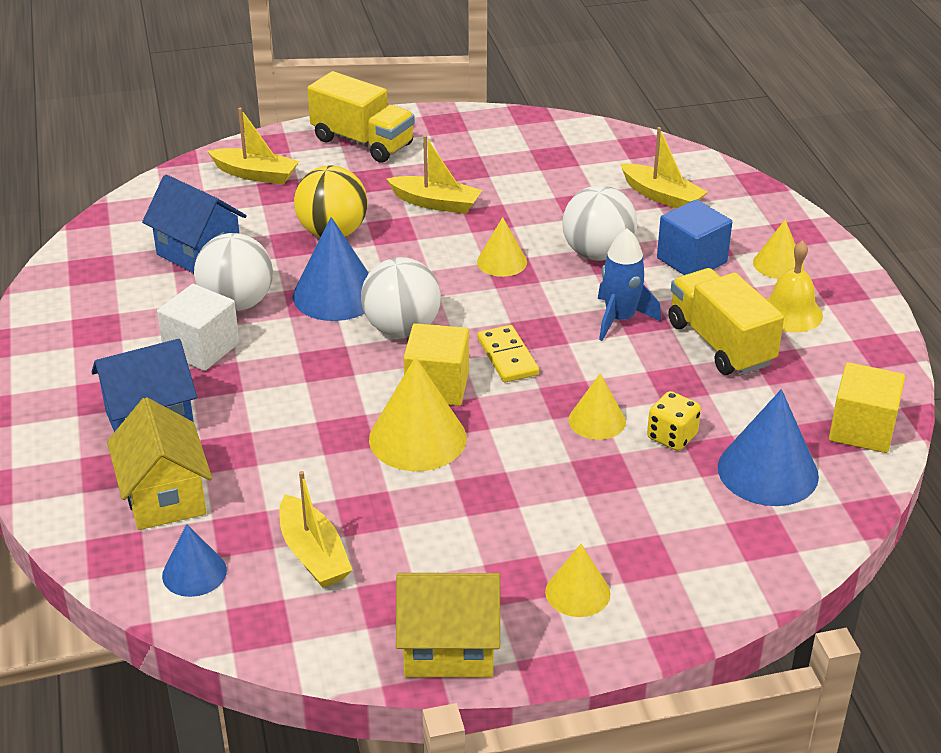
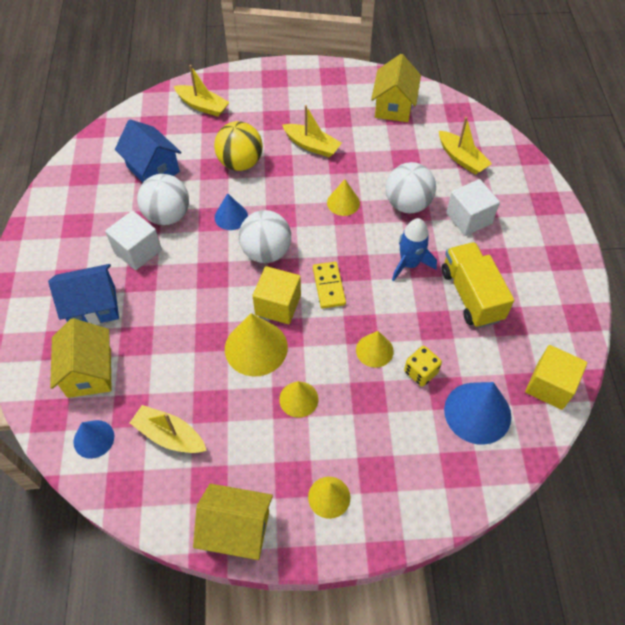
camera: 10 degrees right, 20 degrees up
(313, 554) = (170, 435): yellow boat -> yellow boat turned 135 degrees clockwise
(336, 295) = (231, 216): blue cone -> blue cone, size x0.60
(362, 142) = (276, 86): yellow truck -> none
(545, 149) = (393, 106): none -> yellow house
(691, 260) = (469, 218): blue cube -> white cube
(778, 264) = (526, 230): yellow cone -> yellow cone (298, 399)
(790, 313) = (525, 274): yellow bell -> none

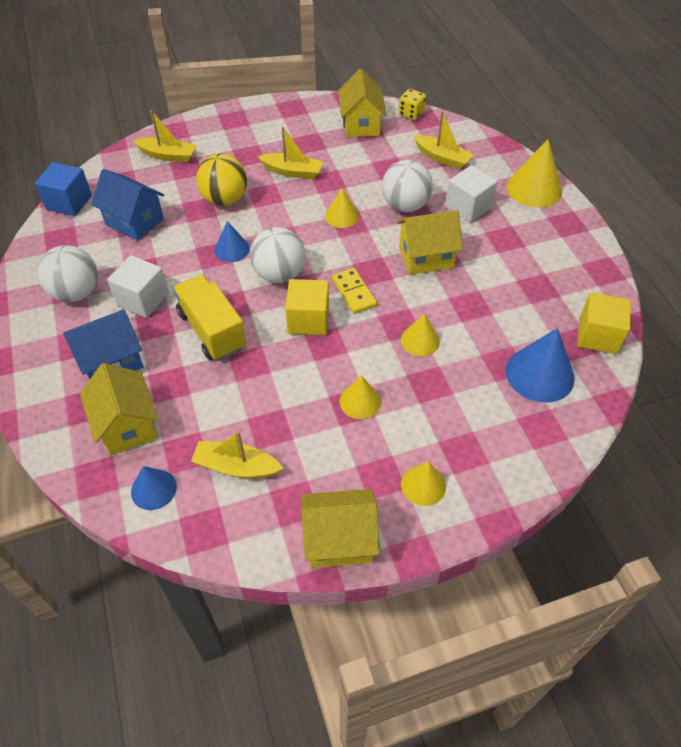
camera: 15 degrees left, 5 degrees down
(102, 138) = (69, 202): none -> blue cube
(167, 215) = (164, 260): white ball -> white ball (76, 293)
(256, 348) = (299, 363): yellow cone -> yellow cone (534, 189)
(409, 264) = (426, 257): blue rocket -> yellow house
(420, 372) = (472, 350): yellow dice -> yellow dice (411, 114)
(471, 295) = (495, 273): yellow truck -> yellow truck (212, 330)

